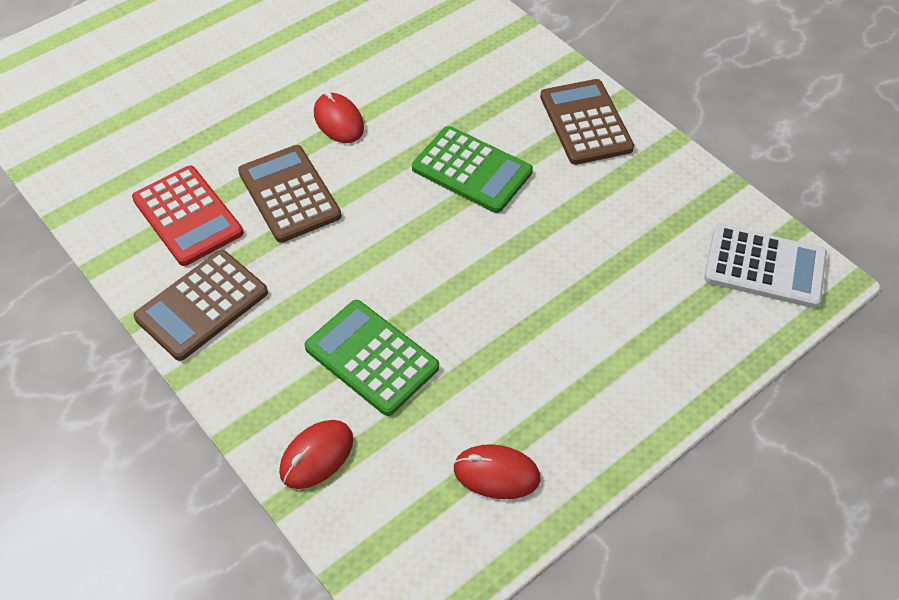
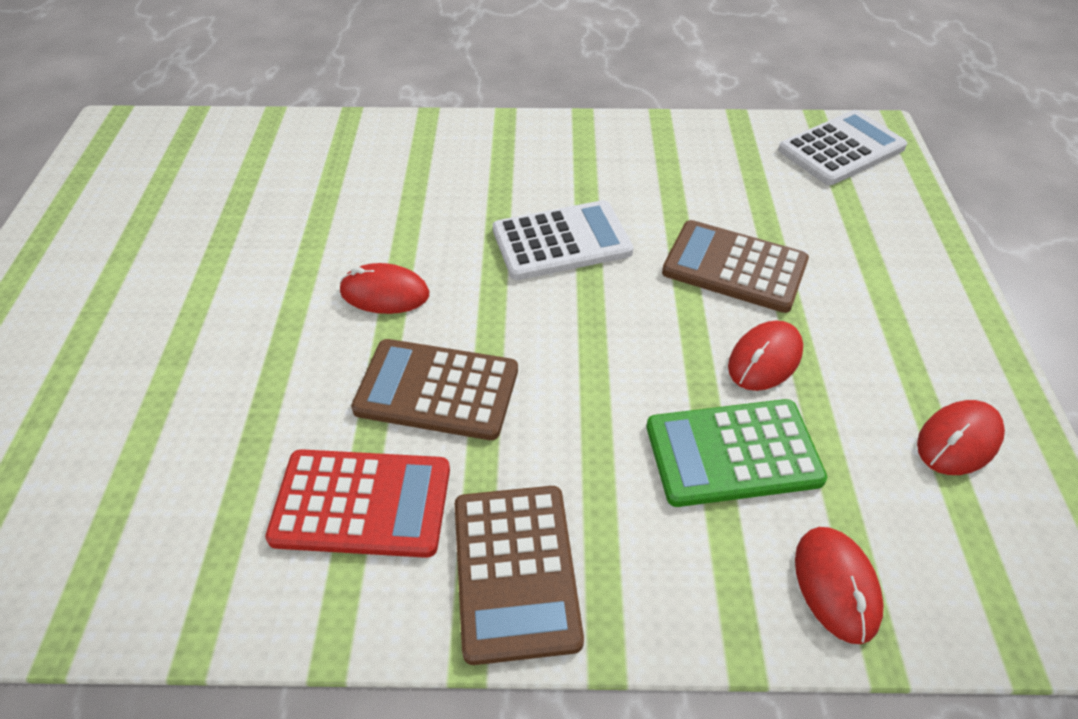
camera: 50 degrees left, 5 degrees down
(469, 334) = (765, 359): none -> red mouse
(471, 170) = (561, 241): green calculator -> white calculator
(586, 122) = (586, 147): brown calculator -> brown calculator (734, 267)

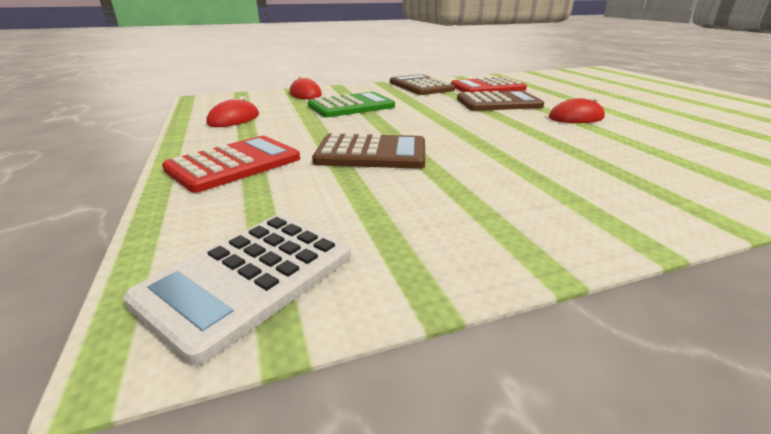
camera: 160 degrees right, 20 degrees down
(561, 241) = (510, 147): white calculator -> none
(765, 359) = (340, 126): red mouse -> none
(898, 281) = (234, 164): none -> red calculator

